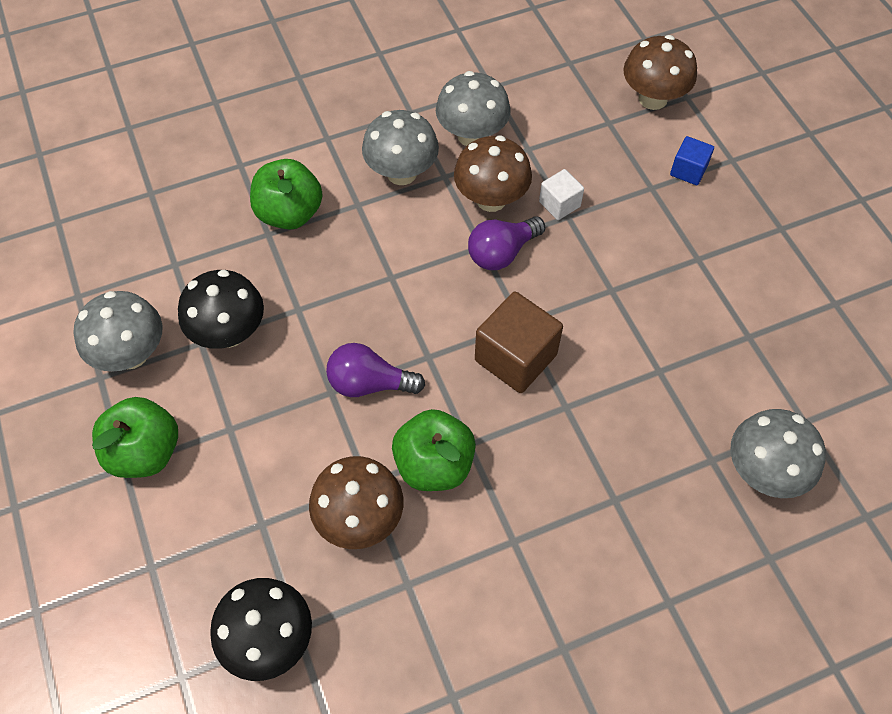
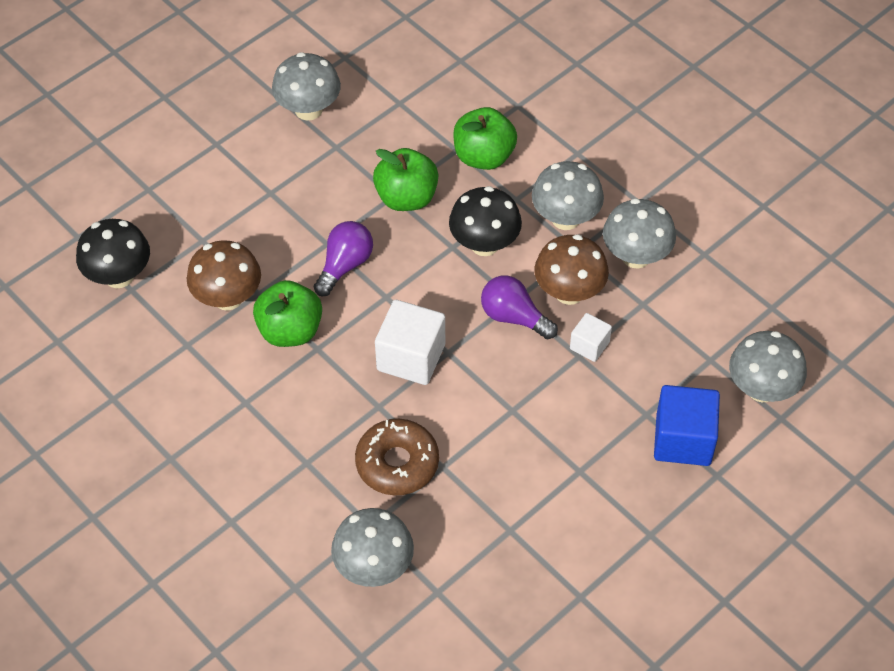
camera: 70 degrees right, 5 degrees down
(145, 452) = (232, 151): green apple -> green apple (406, 198)
(229, 333) = (352, 161): black mushroom -> black mushroom (484, 244)
(369, 383) = (344, 265): purple light bulb -> purple light bulb turned 45 degrees clockwise
(515, 357) = (411, 357): brown cube -> white cube
(643, 411) = (397, 463): none -> brown donut
(653, 98) = (762, 389): brown mushroom -> grey mushroom
(688, 170) = (683, 440): blue cube -> blue cube, size x1.81

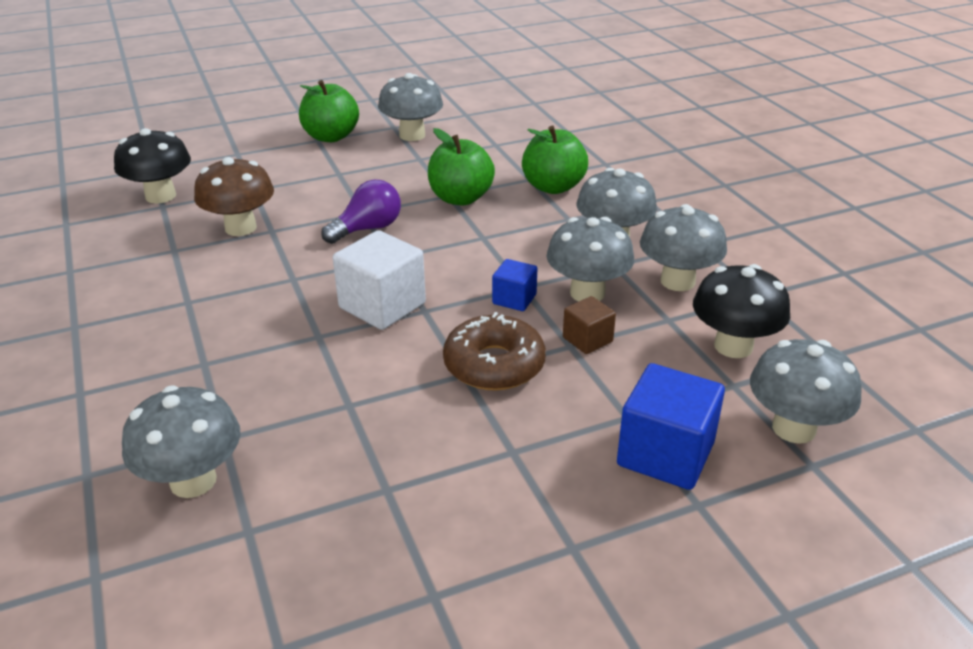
camera: 20 degrees right, 20 degrees down
(290, 331) = (278, 261): green apple -> green apple (331, 137)
(397, 463) = (300, 388): brown donut -> brown donut (494, 365)
(484, 244) = (517, 241): black mushroom -> black mushroom (733, 346)
(514, 317) = (514, 299): purple light bulb -> blue cube
(569, 292) = (587, 293): brown mushroom -> grey mushroom
(589, 345) = (587, 339): white cube -> brown cube

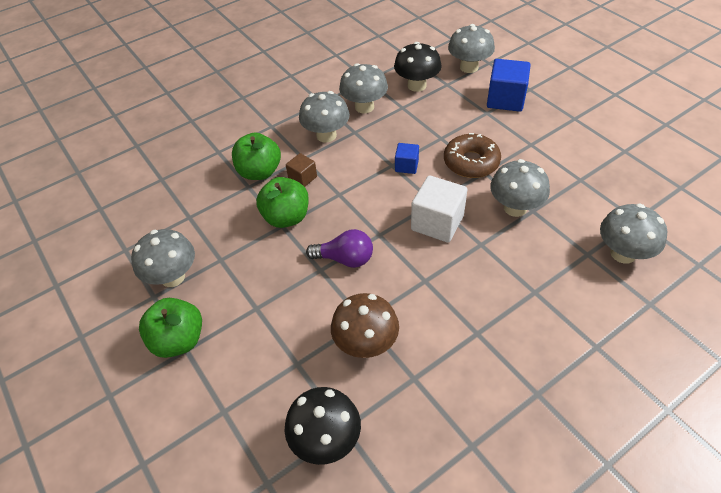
camera: 100 degrees left, 15 degrees up
(367, 229) = (345, 259): purple light bulb -> purple light bulb turned 150 degrees clockwise
(587, 293) = (389, 138): grey mushroom -> grey mushroom (515, 208)
(587, 339) = (433, 132): brown cube -> brown cube (302, 178)

